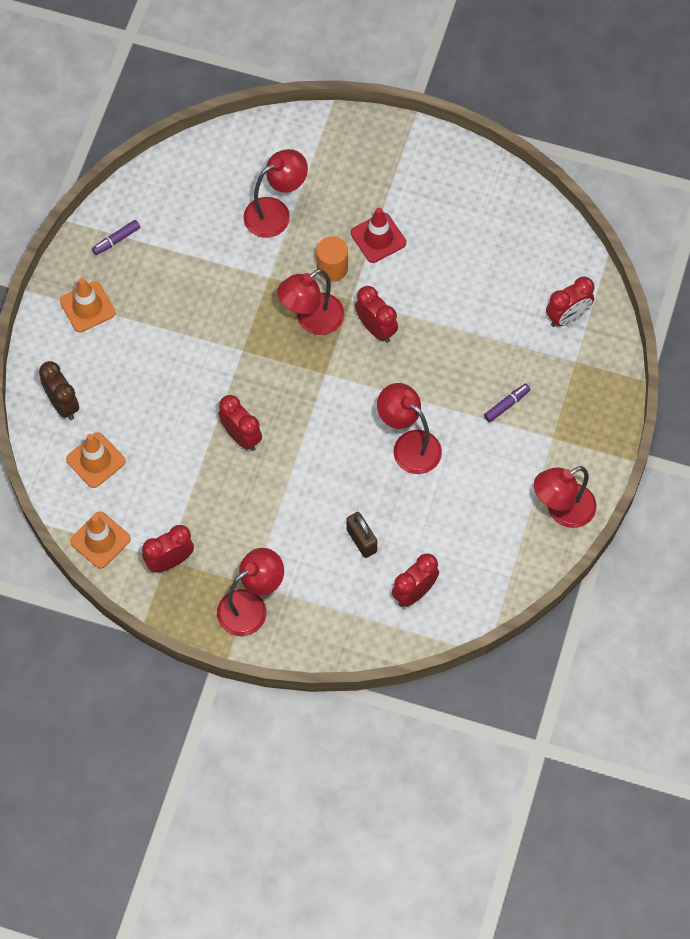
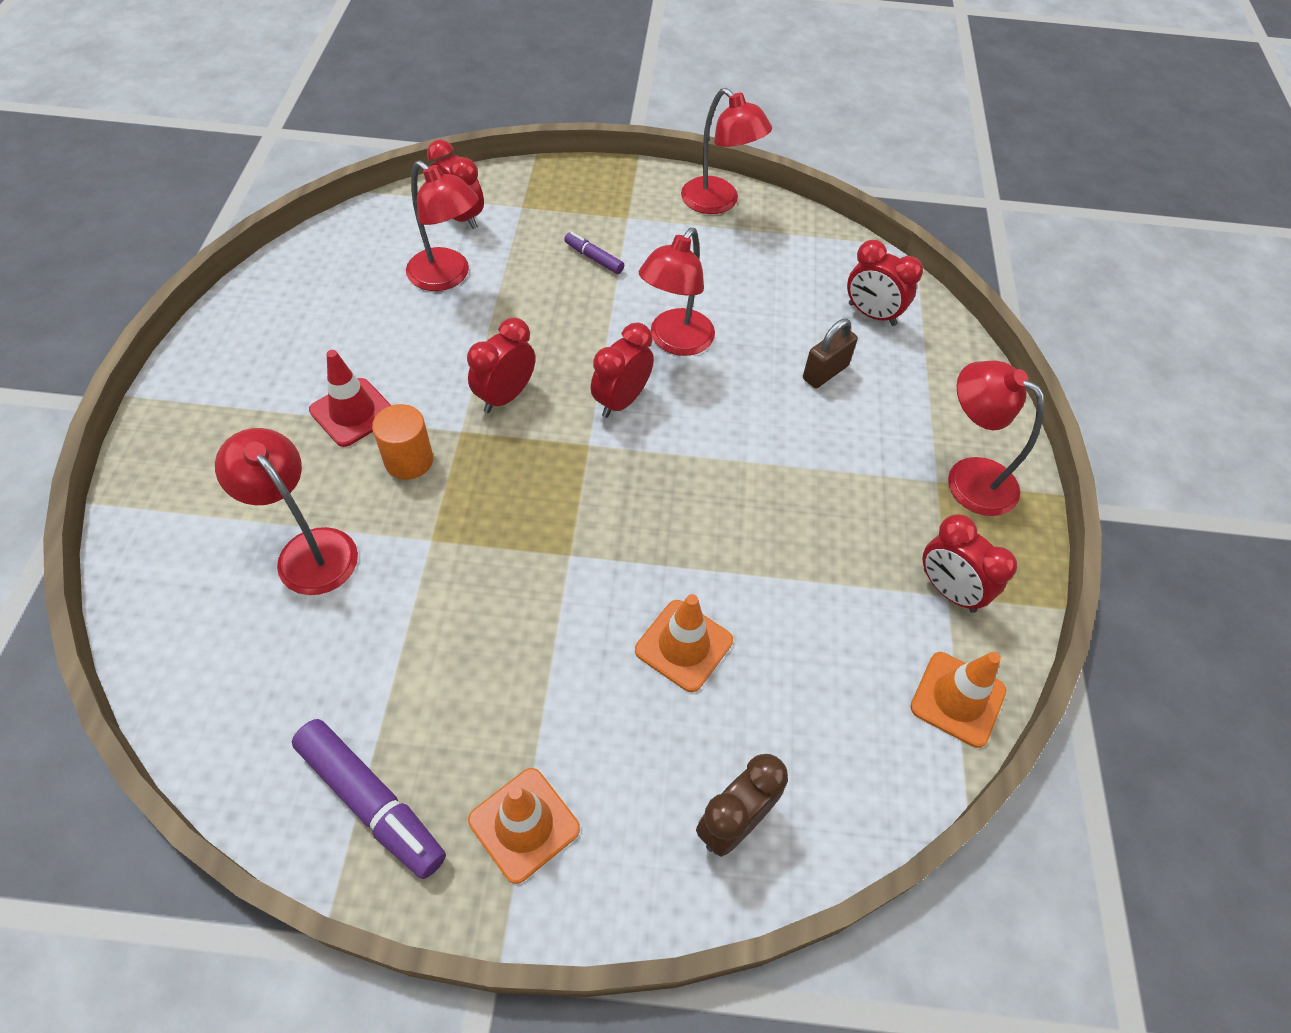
camera: 105 degrees left, 10 degrees down
(95, 460) = (822, 738): orange traffic cone -> orange traffic cone (683, 645)
(116, 240) = (371, 802): purple marker -> purple marker, size x1.89
(241, 436) = (717, 532): red clock -> red clock (621, 401)
(312, 320) = (502, 473): red lamp -> red lamp (447, 277)

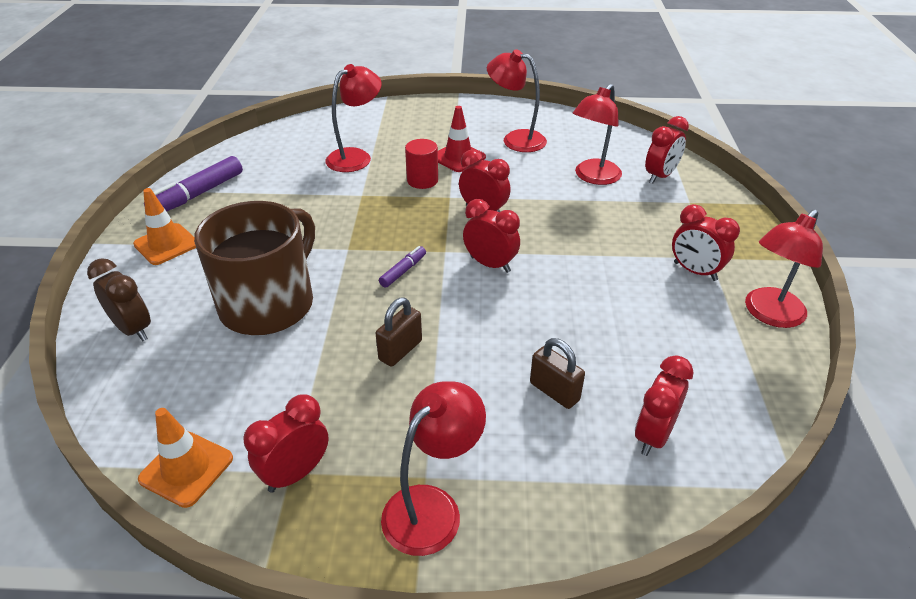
camera: 90 degrees right, 15 degrees down
(409, 460) = (422, 180): orange cylinder -> red cylinder
(594, 258) = (646, 242): purple marker -> purple marker (403, 271)
(650, 234) = (695, 271): none -> red clock
(675, 342) = (564, 291): red lamp -> red lamp (515, 139)
(683, 645) = (269, 303): orange traffic cone -> brown mug
(771, 497) = (400, 350): none -> brown padlock

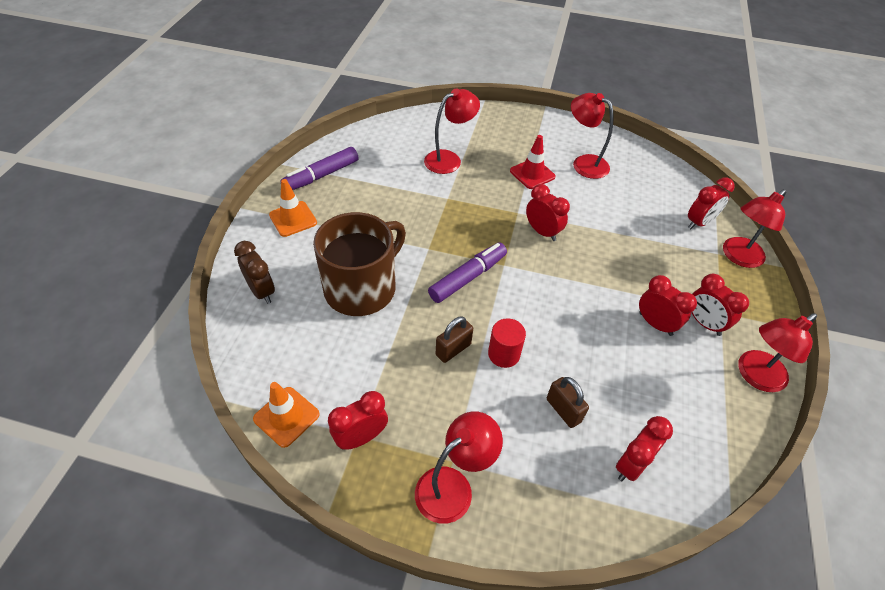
camera: 10 degrees right, 10 degrees up
(403, 271) = (468, 277): purple marker -> purple marker, size x1.89
(422, 180) = (498, 192): red cylinder -> red cylinder (504, 354)
(490, 264) = (537, 284): red clock -> red clock (655, 324)
(593, 177) = (641, 213): red lamp -> red lamp (738, 257)

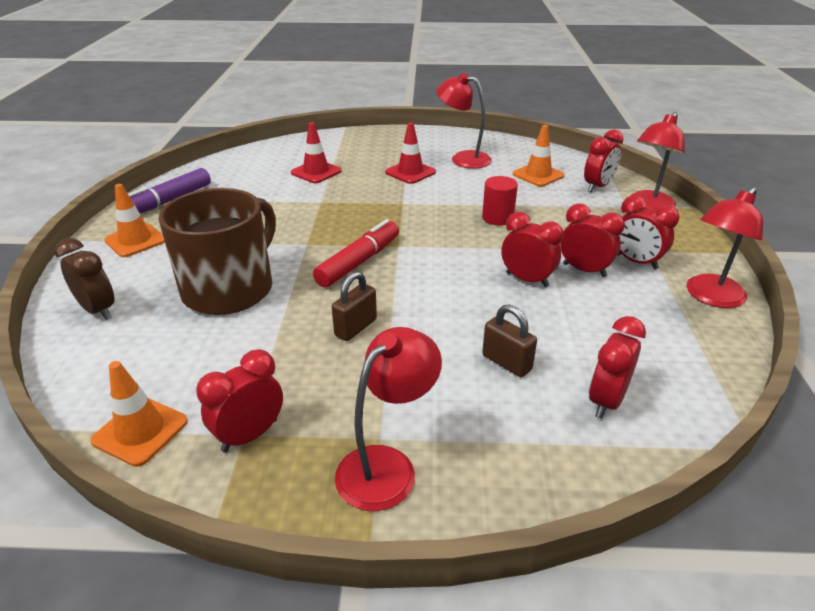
camera: 10 degrees left, 15 degrees down
(449, 159) = (316, 172): red lamp -> red traffic cone
(468, 277) = (359, 262): purple marker -> red marker
(504, 354) = (419, 322): red cylinder -> red cylinder (497, 218)
(542, 232) = (434, 214): red clock -> red clock (527, 280)
(648, 197) = (538, 175): none -> orange traffic cone

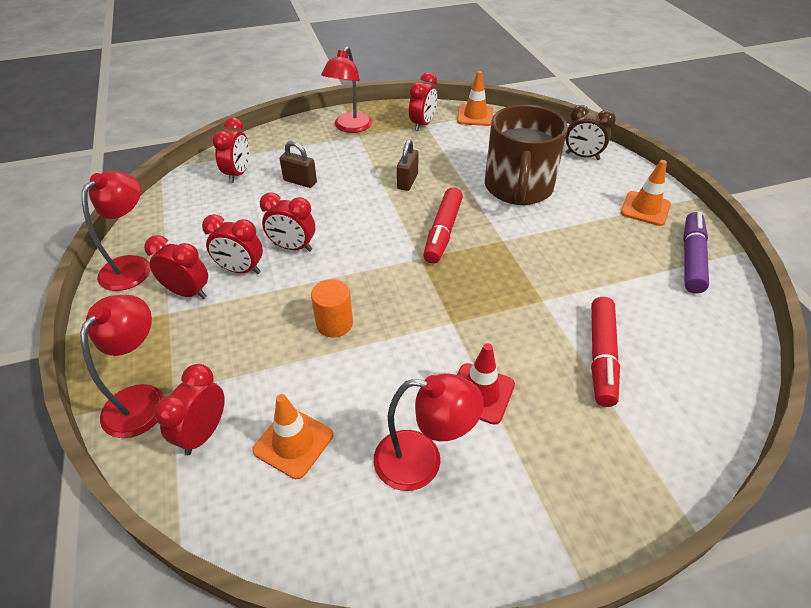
camera: 160 degrees right, 10 degrees up
(316, 172) = (601, 356): red traffic cone -> red marker
(497, 218) = (334, 324): red cylinder -> orange cylinder

